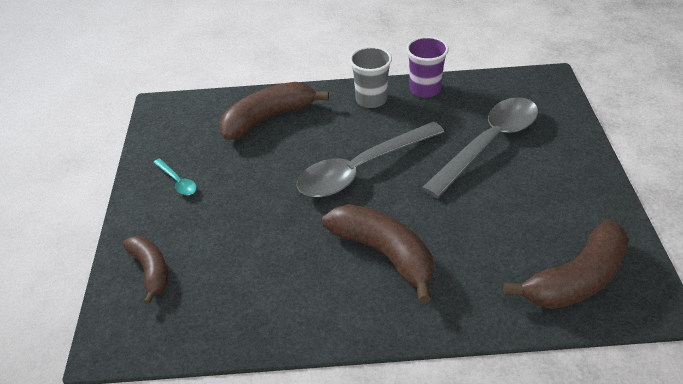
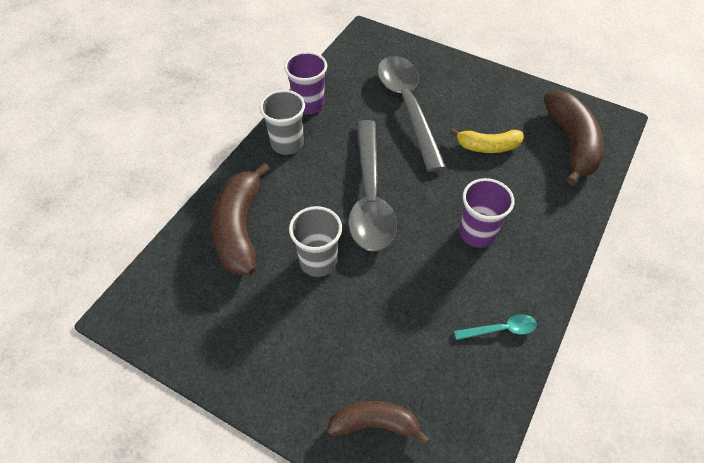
camera: 60 degrees left, 10 degrees up
(177, 181) = (264, 347): turquoise spoon -> turquoise spoon (500, 329)
(272, 172) = (318, 261): none -> grey cup
(384, 253) = (477, 233): brown banana -> purple cup
(498, 217) = (488, 147): none -> yellow banana

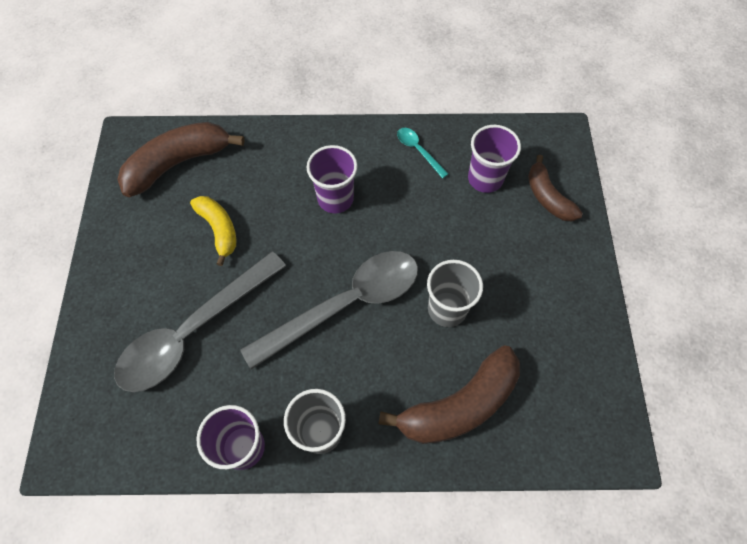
camera: 120 degrees left, 10 degrees up
(432, 374) = (485, 179): none -> purple cup

